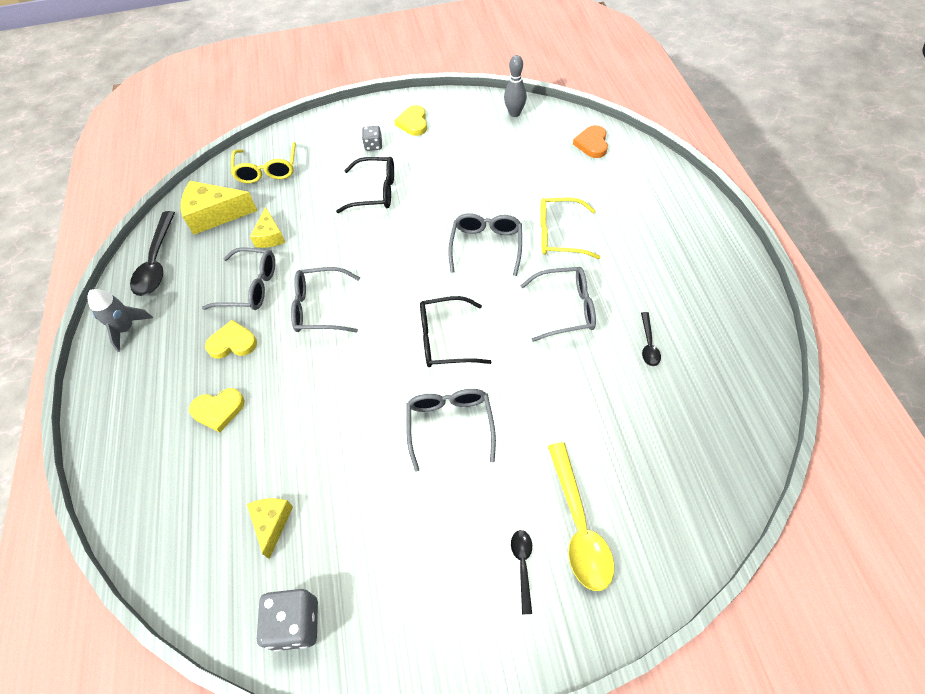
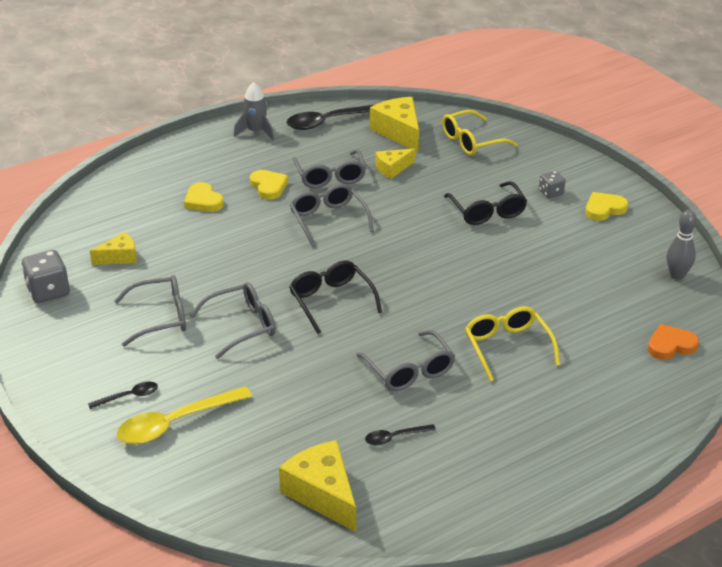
camera: 65 degrees right, 20 degrees down
(486, 246) = (461, 300): grey glasses -> grey glasses (161, 317)
(707, 419) = (322, 494): none -> yellow cheese

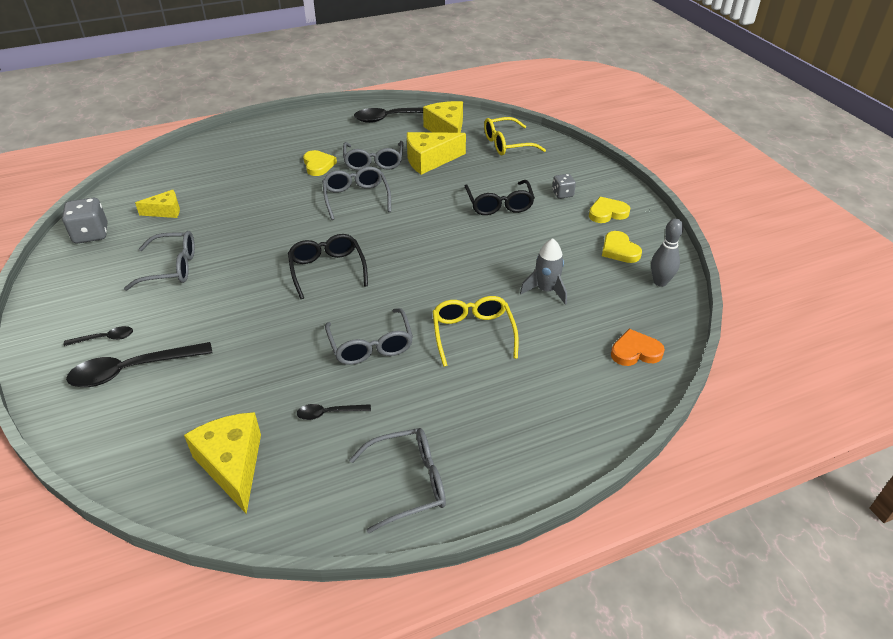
camera: 10 degrees right, 5 degrees up
(175, 423) = (131, 370): yellow spoon -> black spoon
(203, 201) = (258, 171): yellow heart -> yellow heart (619, 250)
(242, 326) = (238, 284): grey glasses -> grey glasses (409, 483)
(256, 132) = (328, 121): grey rocket -> grey rocket (546, 290)
(392, 169) = (429, 160): yellow cheese -> yellow cheese, size x1.67

